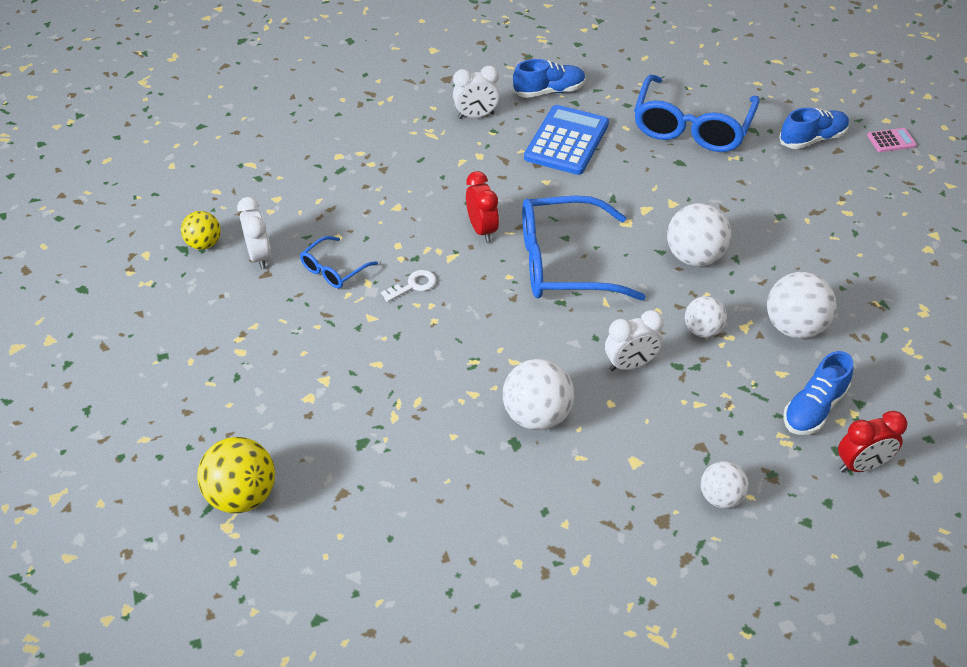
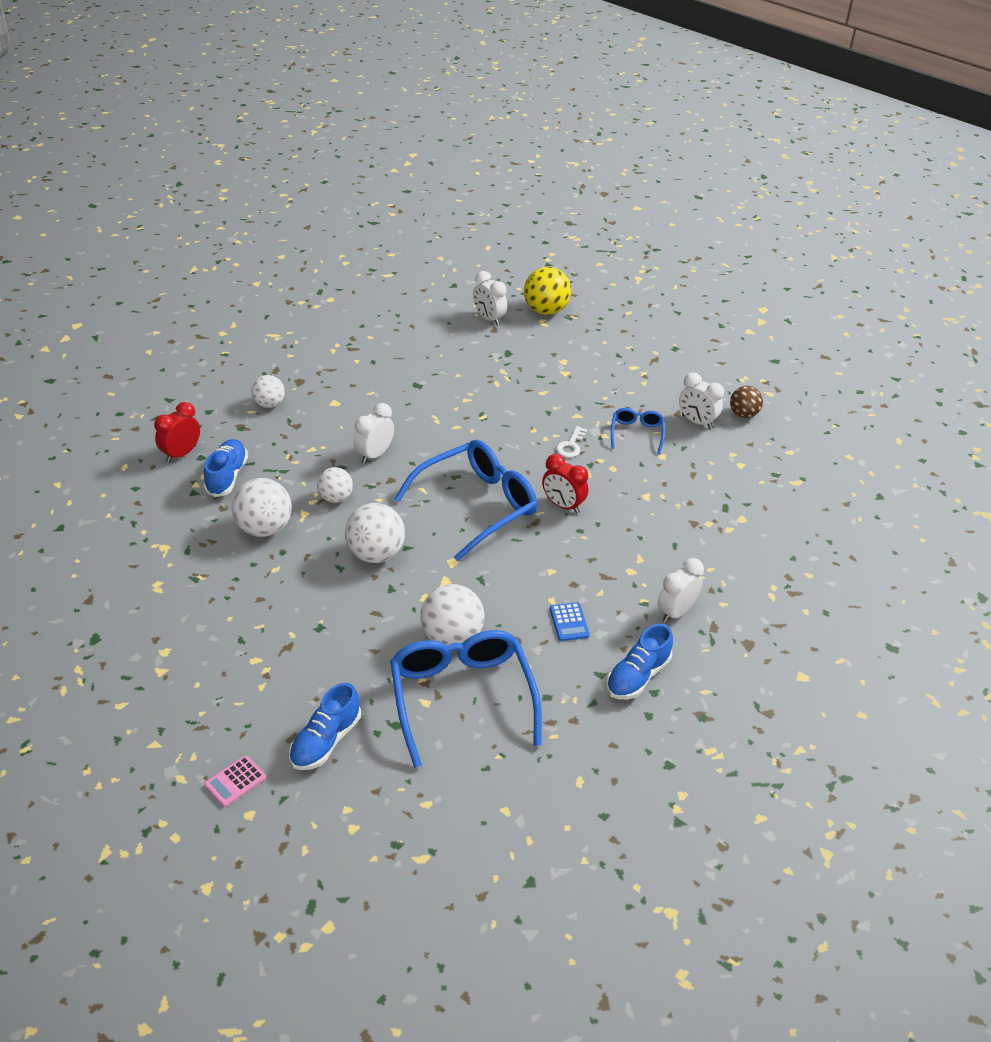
camera: 145 degrees right, 5 degrees down
(204, 244) = (743, 414): yellow ball -> brown ball
(331, 517) = (489, 319): none -> white clock
(537, 416) = (415, 403): white ball -> white ball (452, 637)
(567, 141) = (569, 622): blue calculator -> blue calculator, size x0.46

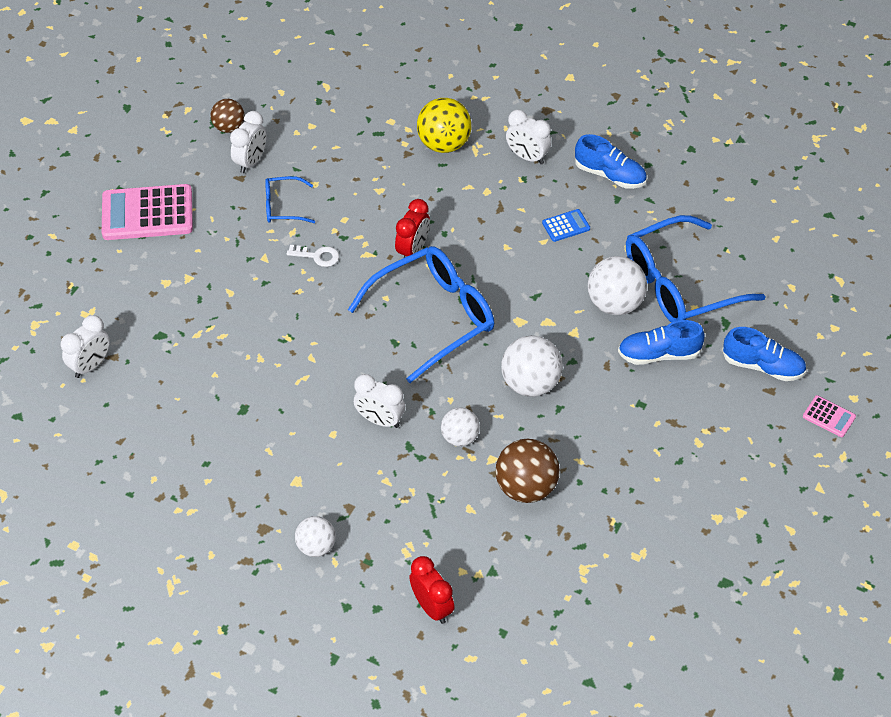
camera: 100 degrees left, 10 degrees up
(181, 454) = (432, 607): red clock -> red clock turned 150 degrees counterclockwise
(227, 476) = (456, 548): blue shoe -> blue shoe (658, 354)
(264, 528) = (526, 487): white ball -> brown ball
(477, 505) = (434, 317): blue glasses -> blue glasses turned 105 degrees clockwise
(545, 310) = (62, 313): yellow ball -> yellow ball (444, 144)
(643, 359) = (147, 213): none -> pink calculator

